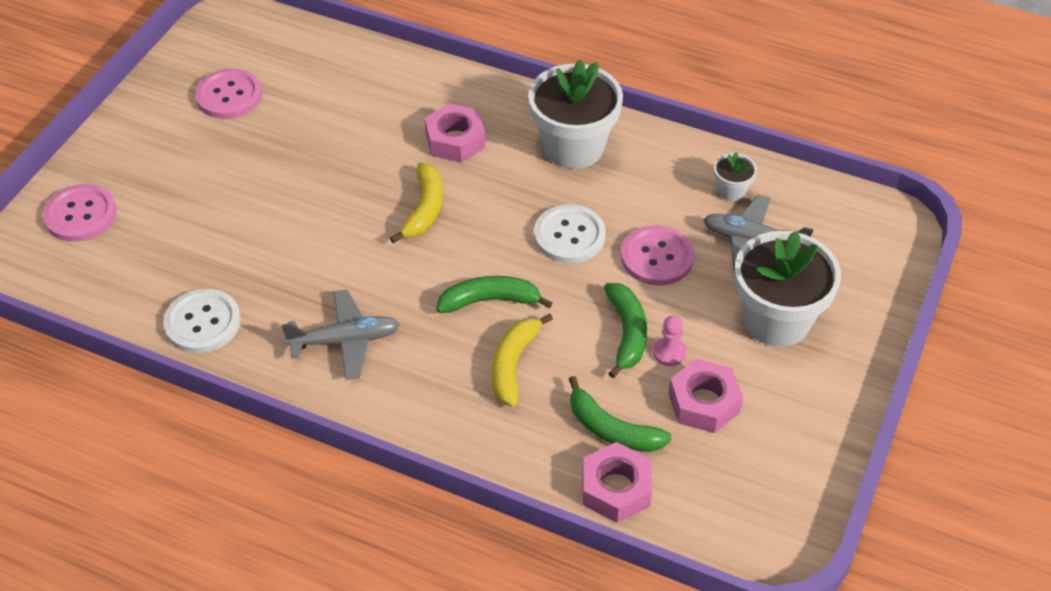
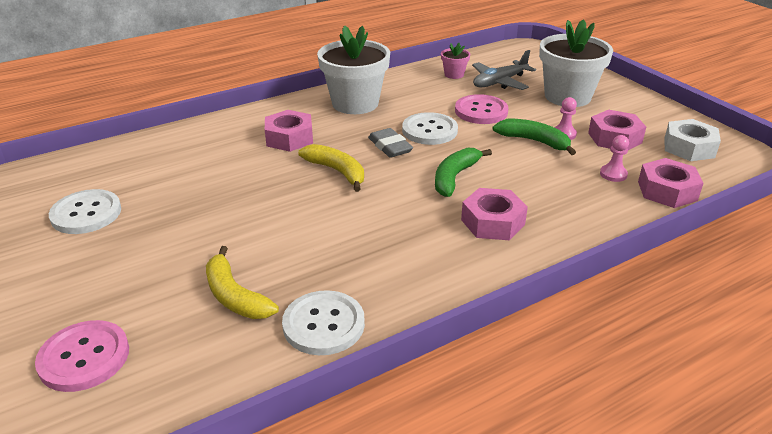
camera: 55 degrees left, 15 degrees down
(229, 96) = (86, 213): pink button -> white button
(345, 341) = (428, 253): grey plane -> none
(431, 365) = (493, 222): none -> pink nut
(506, 222) = (390, 147): none -> grey eraser
(513, 364) = (523, 189): yellow banana -> yellow banana (235, 296)
(612, 429) = (613, 174): green banana -> pink pawn
(731, 191) = (454, 74): white flower pot -> pink flower pot
(745, 482) = (689, 148): none -> white nut

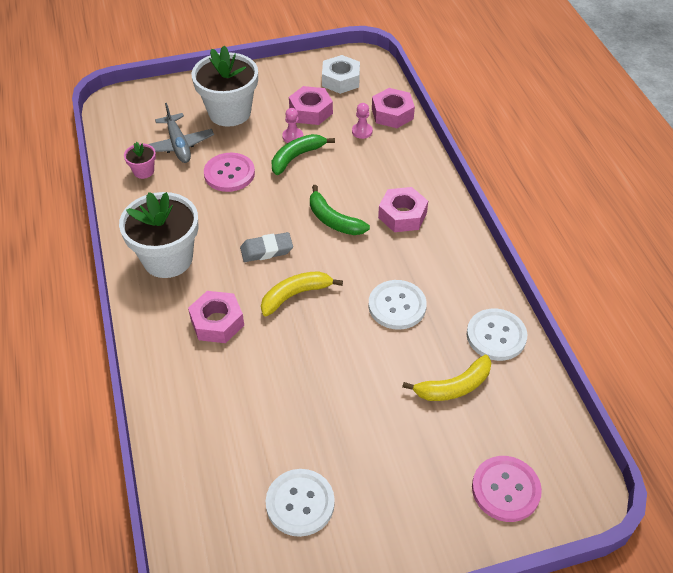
camera: 75 degrees left, 15 degrees up
(429, 130) = (249, 217): white button -> white button (397, 306)

